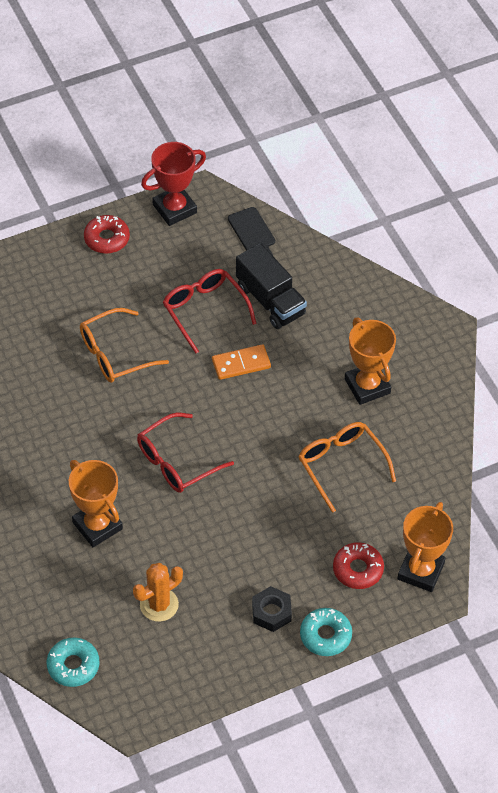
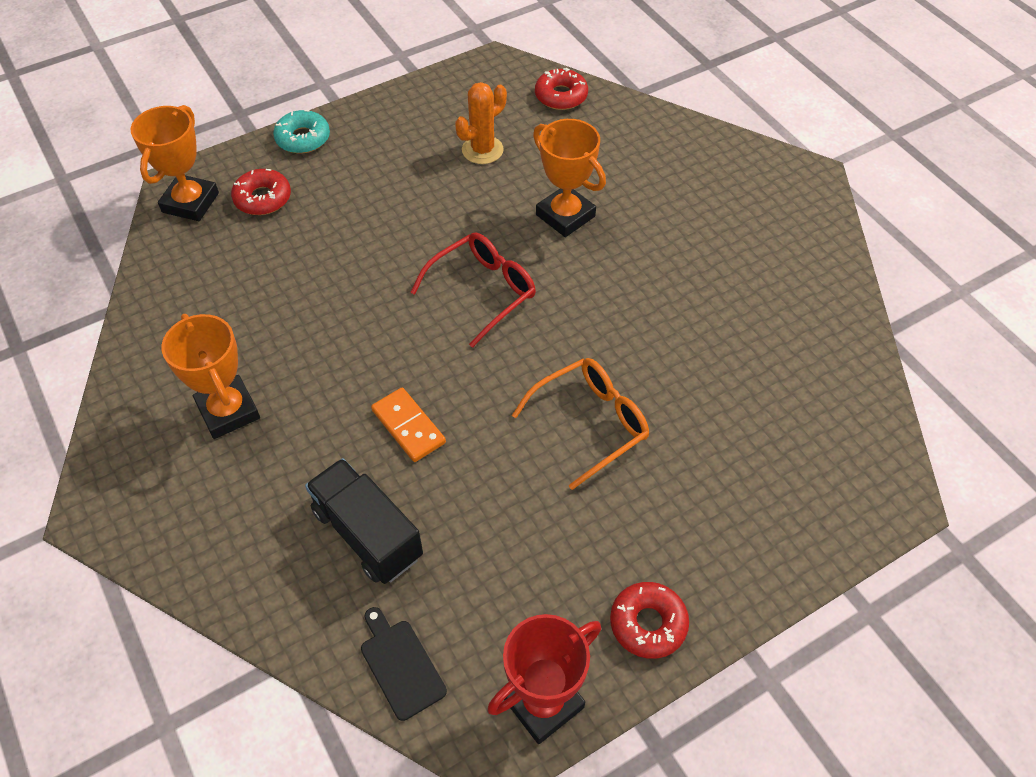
camera: 175 degrees right, 0 degrees up
(73, 665) = (561, 96): turquoise donut -> red donut
(204, 310) = (469, 505): red glasses -> none
(241, 364) = (408, 426): orange domino -> orange domino turned 75 degrees clockwise
(271, 612) = (360, 153): black nut -> none
(341, 465) = (273, 305): orange glasses -> none

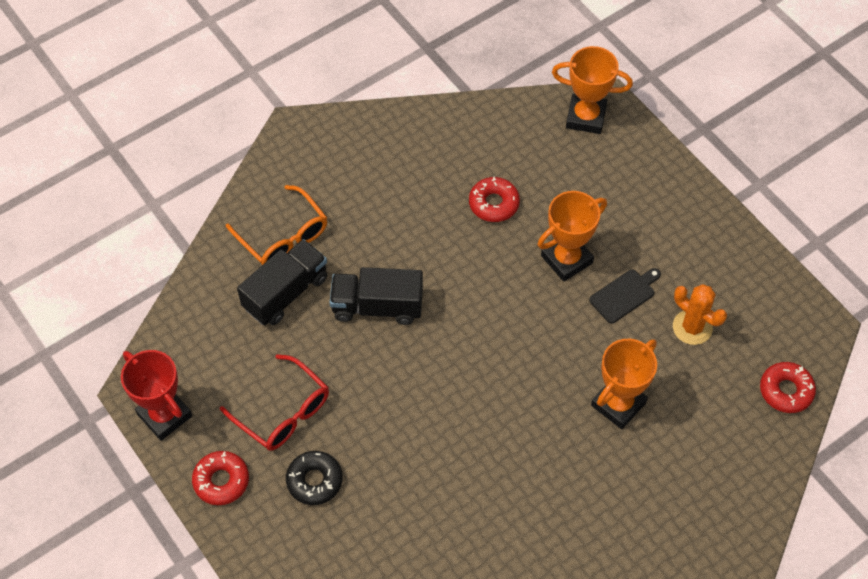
camera: 85 degrees right, 5 degrees up
(228, 411) = (382, 188): orange trophy -> orange trophy (566, 259)
(263, 198) = (599, 166): red donut -> red donut (493, 203)
(303, 138) = (678, 182): turquoise donut -> none
(400, 665) = (190, 327): black cutting board -> black cutting board (624, 294)
(408, 426) = (377, 306): orange domino -> black truck
(483, 291) = (518, 344): red glasses -> red glasses (283, 412)
(590, 423) = (390, 435): orange glasses -> orange glasses (283, 236)
(649, 509) = (314, 481): none -> black donut

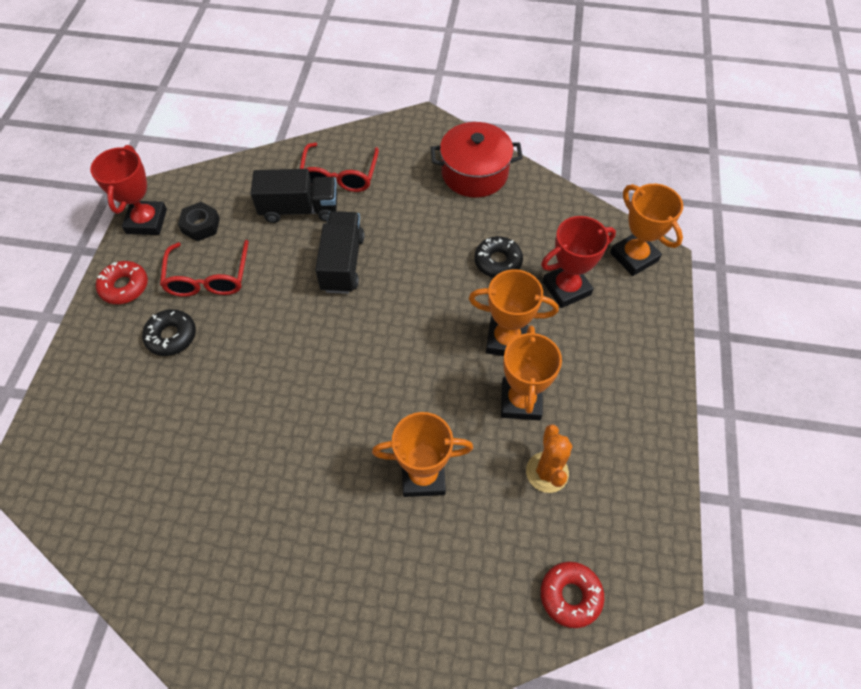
camera: 45 degrees right, 0 degrees up
(218, 377) = (201, 225): none -> black nut
(283, 236) = (339, 176): orange glasses -> red glasses
(377, 306) = (342, 263): black truck -> black truck turned 45 degrees clockwise
(392, 143) = (474, 173): none -> red pot
(493, 203) = (498, 261): red donut -> black donut
(565, 183) = (566, 288): none -> red trophy
(624, 294) = (521, 401): black cutting board -> orange trophy

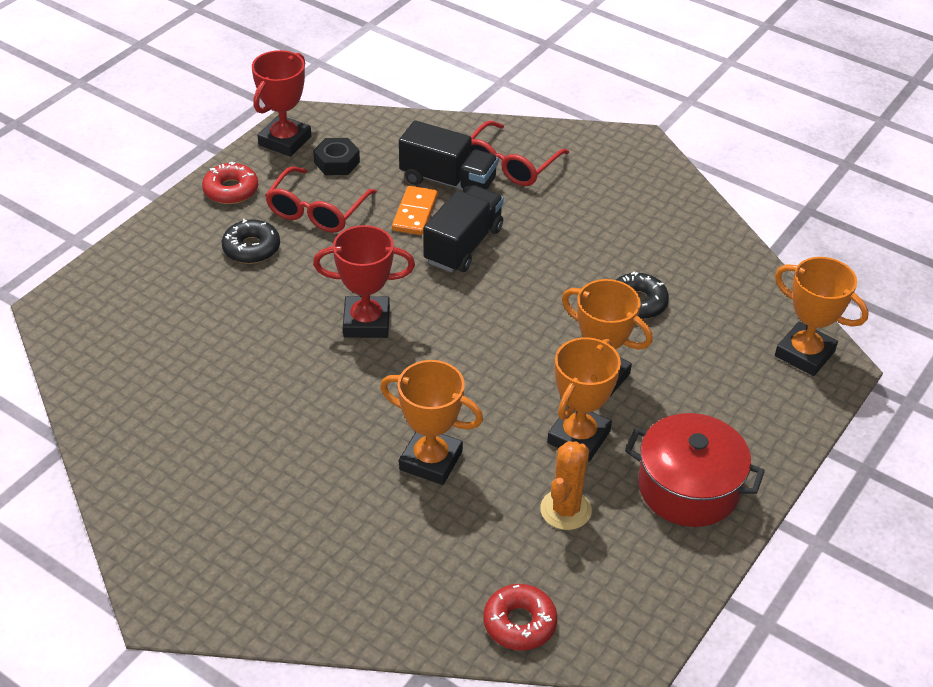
camera: 25 degrees right, 15 degrees down
(289, 249) = (415, 213): none -> orange domino
(474, 173) = (666, 211): red pot -> red pot (688, 488)
(566, 288) = (701, 355): red trophy -> red trophy (366, 322)
(634, 257) = (804, 354): orange trophy -> orange trophy turned 45 degrees counterclockwise

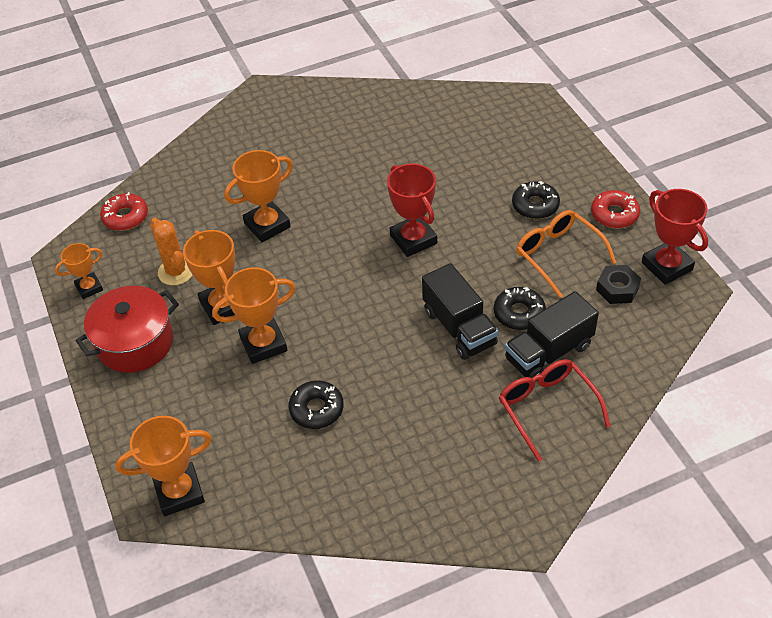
camera: 125 degrees right, 5 degrees up
(317, 211) = (558, 255): red glasses -> orange glasses
(366, 322) = (413, 239): red trophy -> red trophy turned 60 degrees counterclockwise
(415, 213) = (519, 313): orange domino -> black donut
(656, 585) = (89, 288): none -> orange trophy

